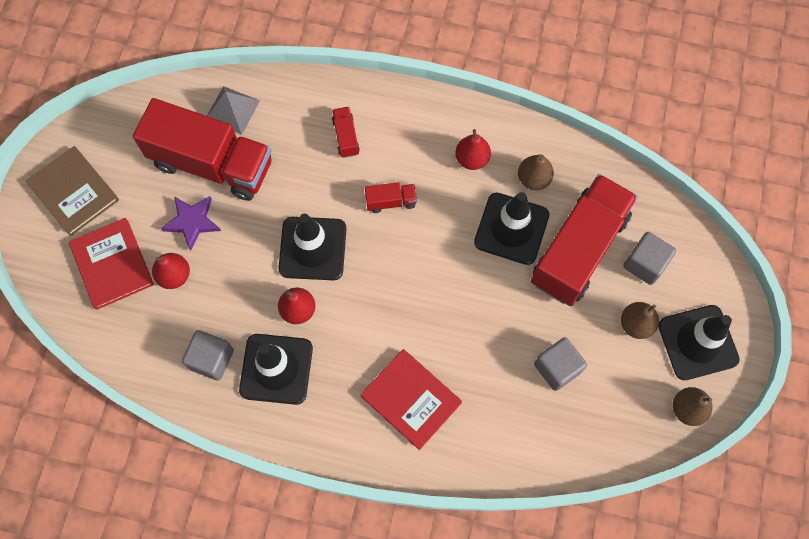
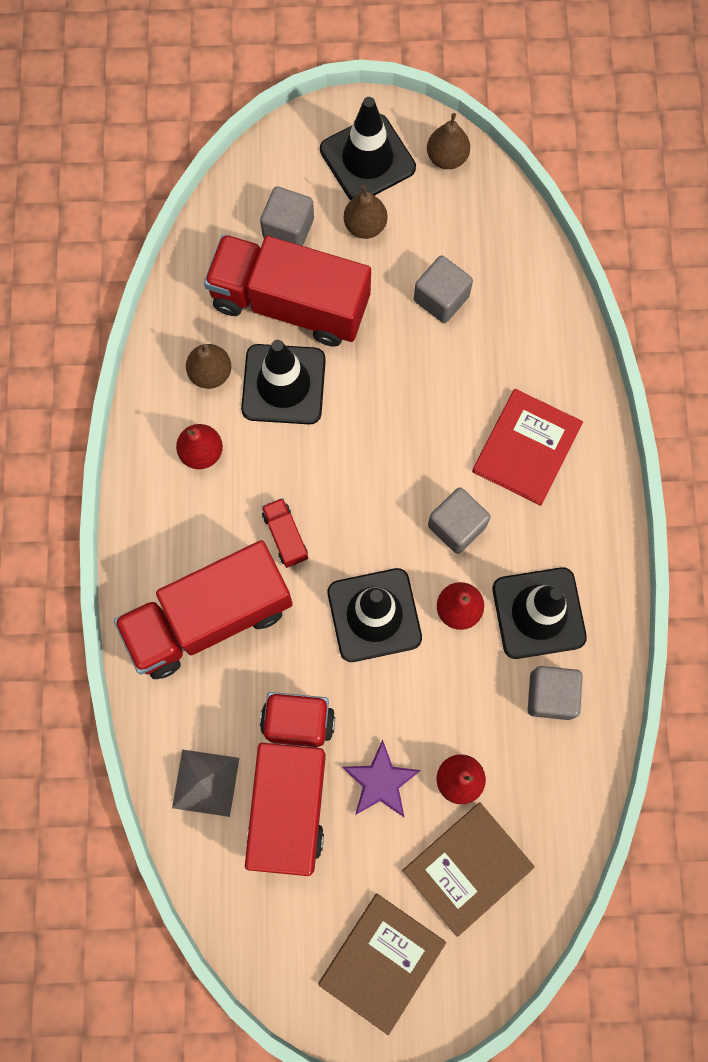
camera: 105 degrees left, 5 degrees up
(112, 264) = (467, 868): red book -> brown book
(346, 137) = (209, 618): red truck -> red truck, size x2.47
(363, 327) = (456, 526): none -> grey cube

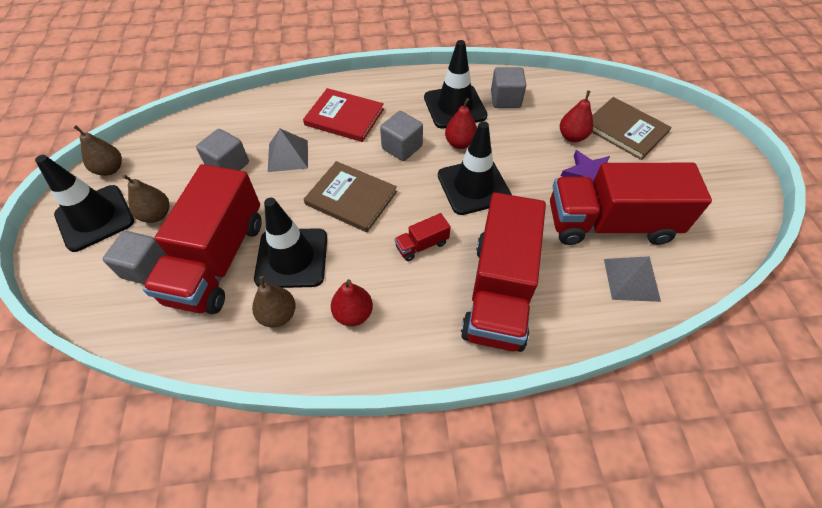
camera: 95 degrees left, 20 degrees down
(209, 618) = (499, 291): red truck -> red truck turned 45 degrees clockwise
(381, 962) = (703, 166): brown book -> brown book (351, 198)
(453, 372) = (288, 156): none -> grey pyramid

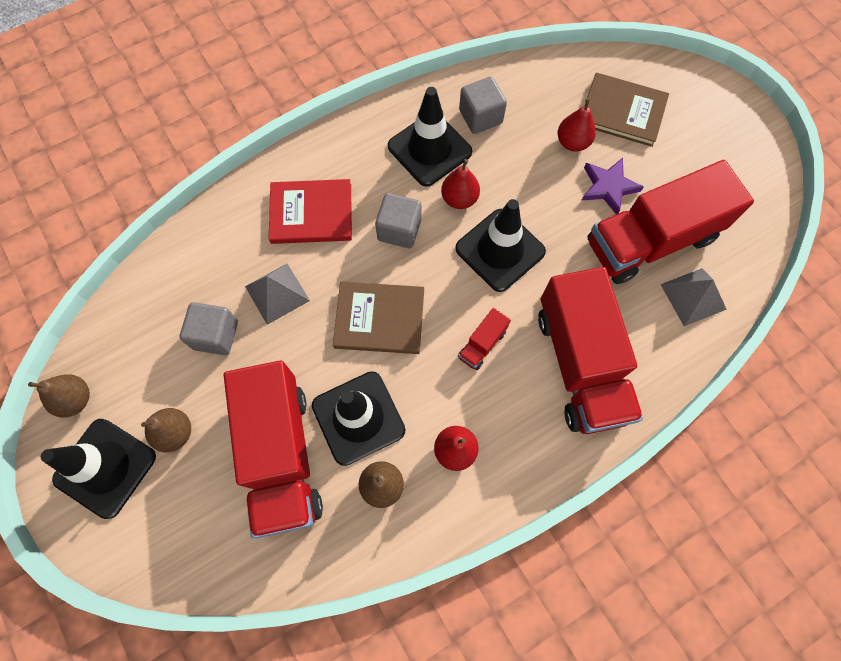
camera: 25 degrees left, 15 degrees up
(146, 268) = (209, 499): grey cube -> none

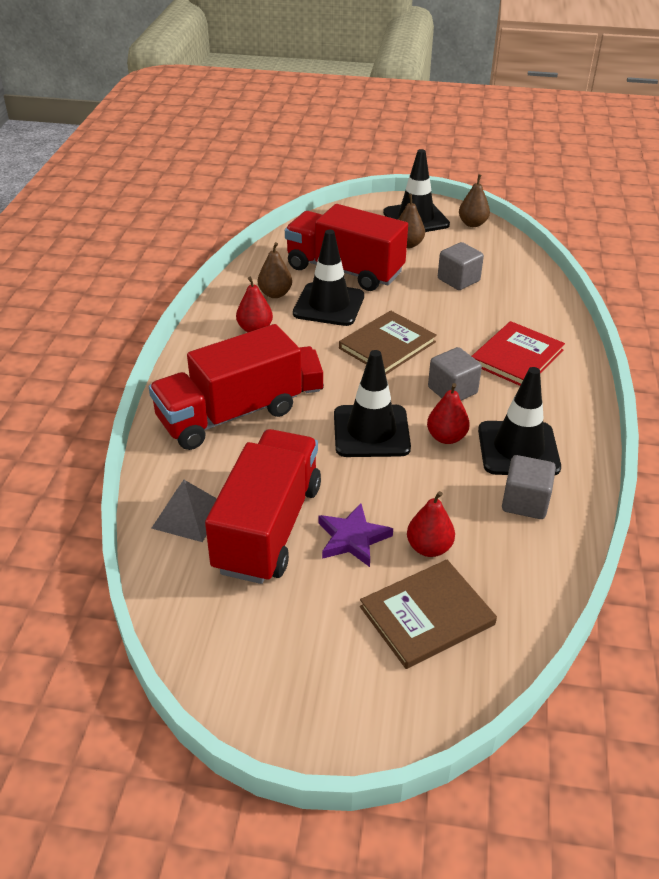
camera: 130 degrees right, 30 degrees down
(277, 293) = (462, 314): grey pyramid -> none
(580, 364) = (229, 415): red truck -> red truck turned 60 degrees counterclockwise

